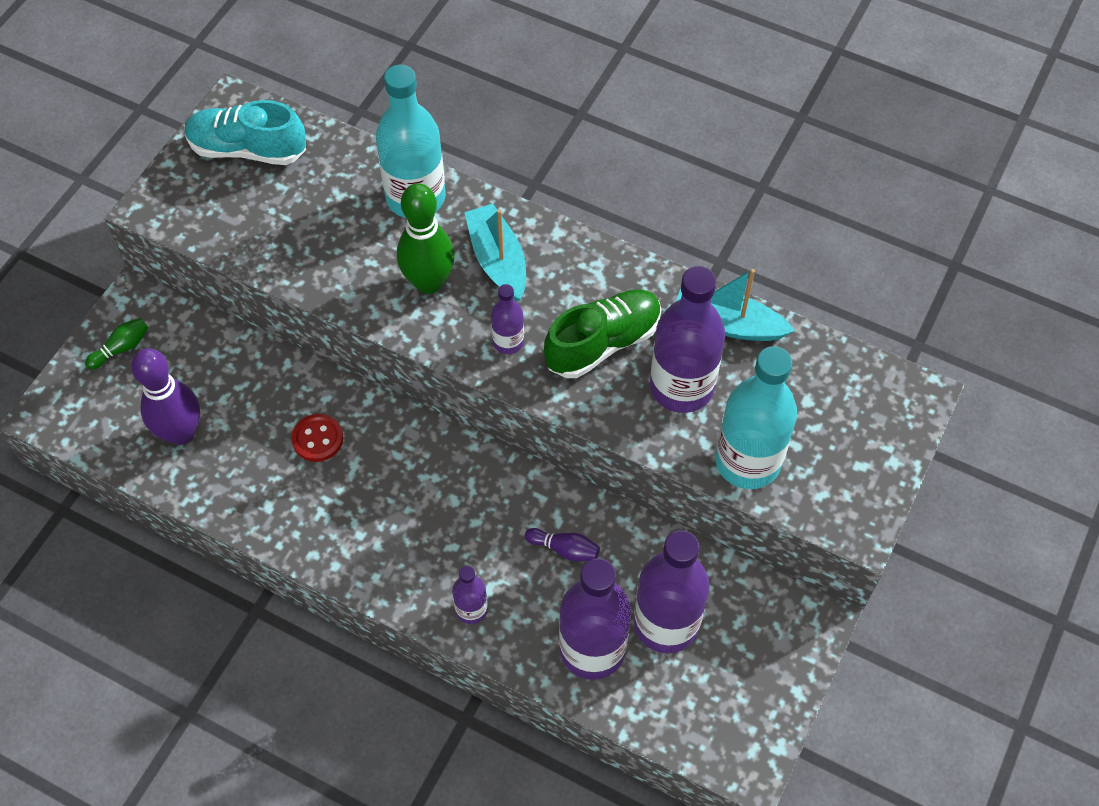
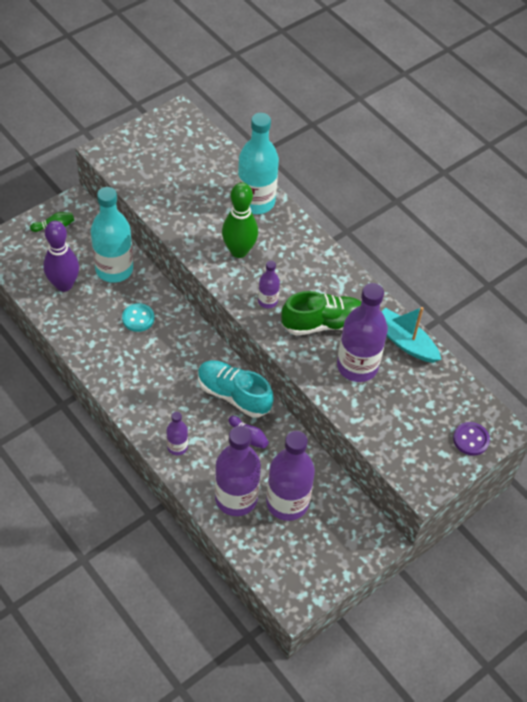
camera: 20 degrees right, 5 degrees down
(248, 149) = (174, 140): turquoise shoe -> turquoise shoe (234, 395)
(317, 439) = (138, 318): red button -> turquoise button
(498, 260) = (285, 254): turquoise boat -> none
(747, 461) = (374, 423): turquoise bottle -> turquoise bottle (114, 269)
(887, 429) = (471, 439): none -> purple button

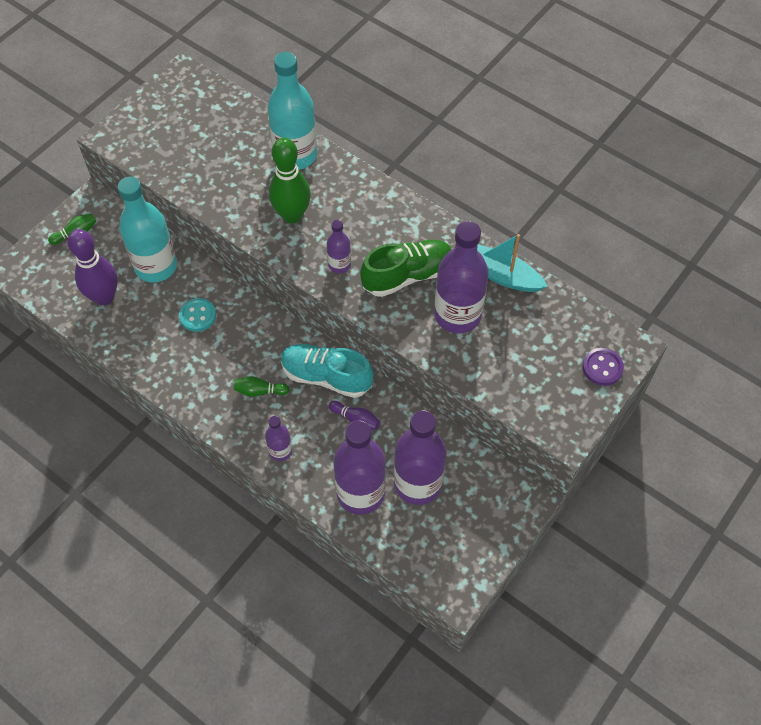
camera: 10 degrees left, 5 degrees up
(173, 393) = (260, 391): none -> green bowling pin

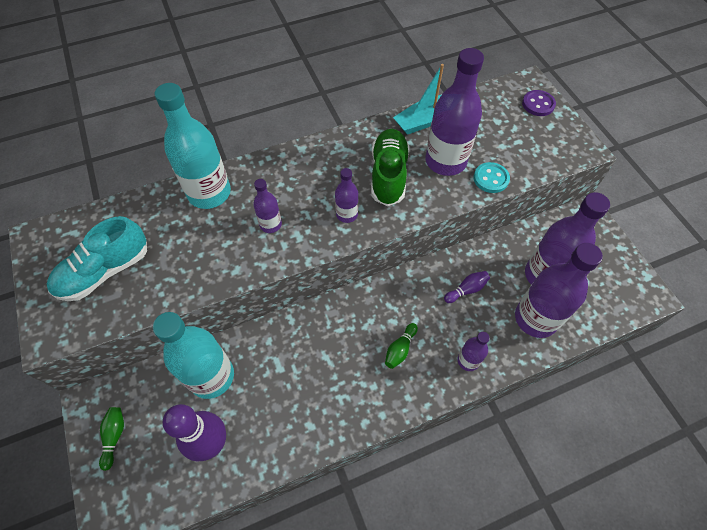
camera: 60 degrees left, 0 degrees up
(197, 316) = (291, 364): turquoise button -> turquoise button (491, 179)
(292, 215) = (270, 224): green bowling pin -> purple bottle
(326, 377) = (415, 291): turquoise shoe -> turquoise shoe (105, 271)

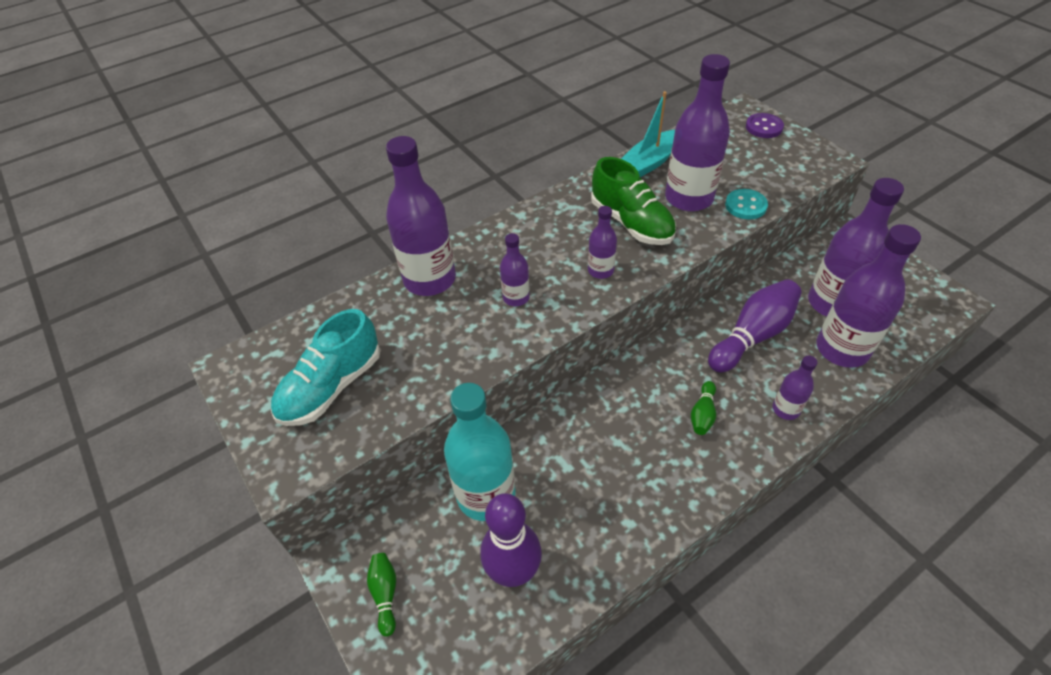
camera: 10 degrees left, 10 degrees down
(209, 193) = (430, 279): turquoise bottle -> purple bottle
(388, 175) = (631, 223): green shoe -> green shoe turned 150 degrees clockwise
(466, 290) = (752, 336): purple bowling pin -> purple bowling pin, size x2.06

